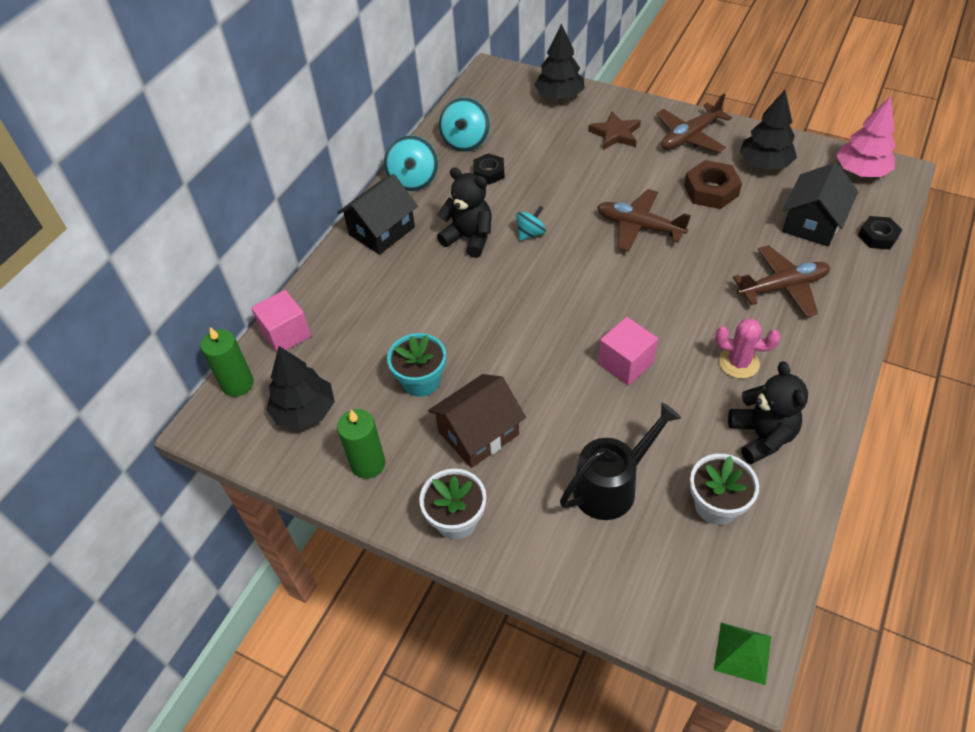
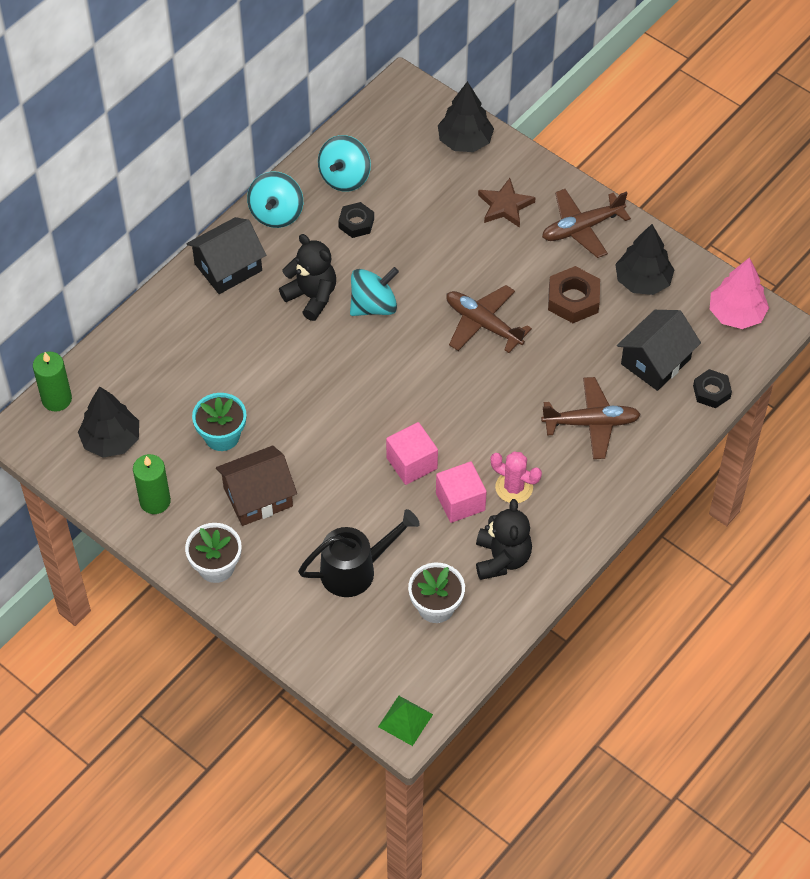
camera: 10 degrees right, 5 degrees up
(286, 334) = (110, 359): pink cube -> pink cube (460, 502)
(530, 233) = (373, 306): turquoise spinning top -> turquoise spinning top, size x1.65

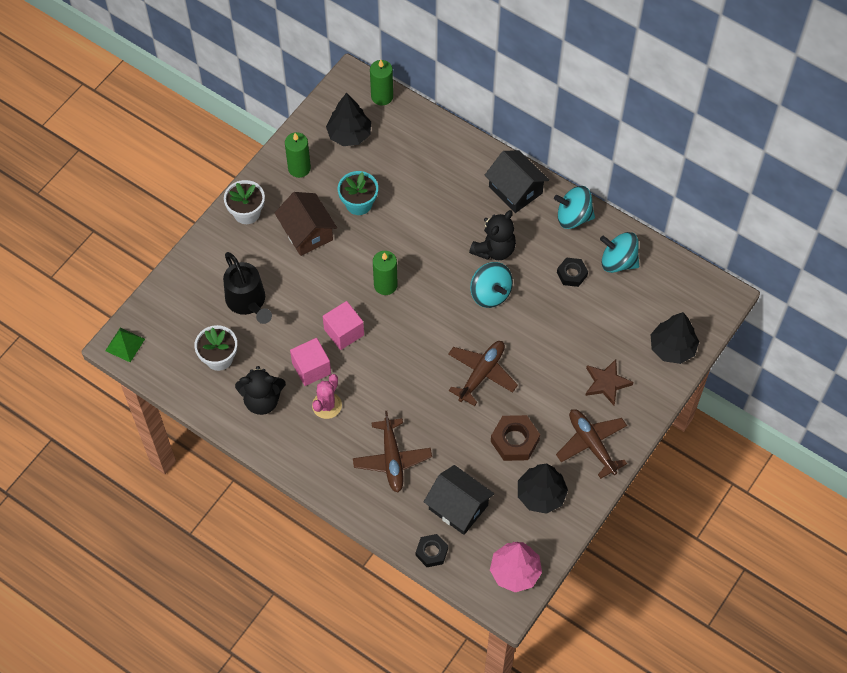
camera: 85 degrees right, 5 degrees up
(348, 414) = (385, 285): none -> green candle

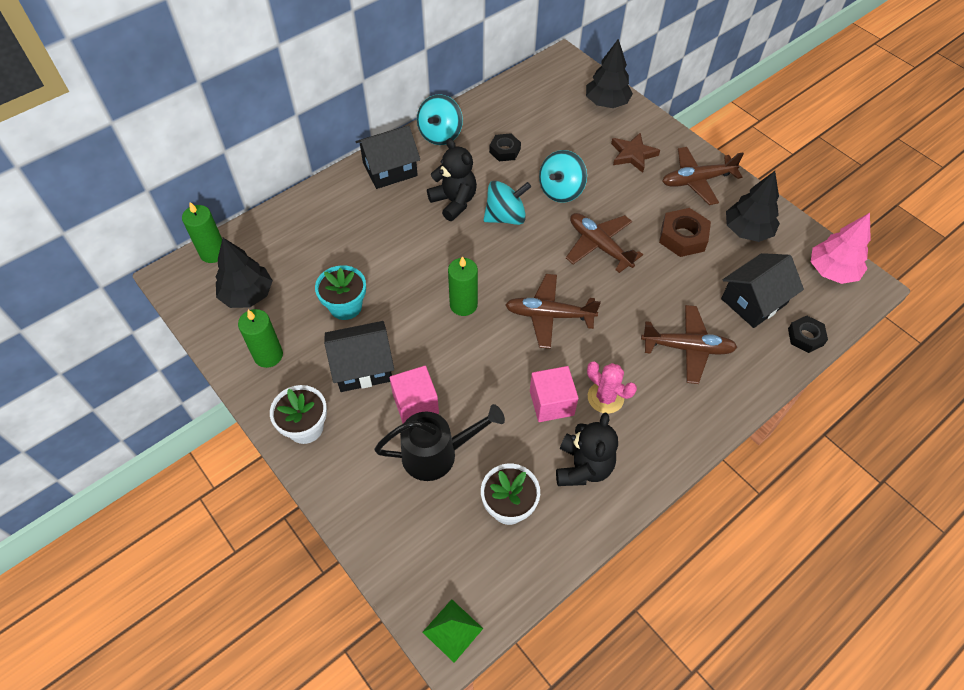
camera: 75 degrees left, 5 degrees down
(307, 232) = (363, 367): brown house -> black house
(344, 332) = (512, 358): pink cube -> pink cube (415, 404)
(394, 349) = (549, 315): none -> brown plane
(618, 262) = (503, 116): turquoise spinning top -> turquoise spinning top (561, 190)

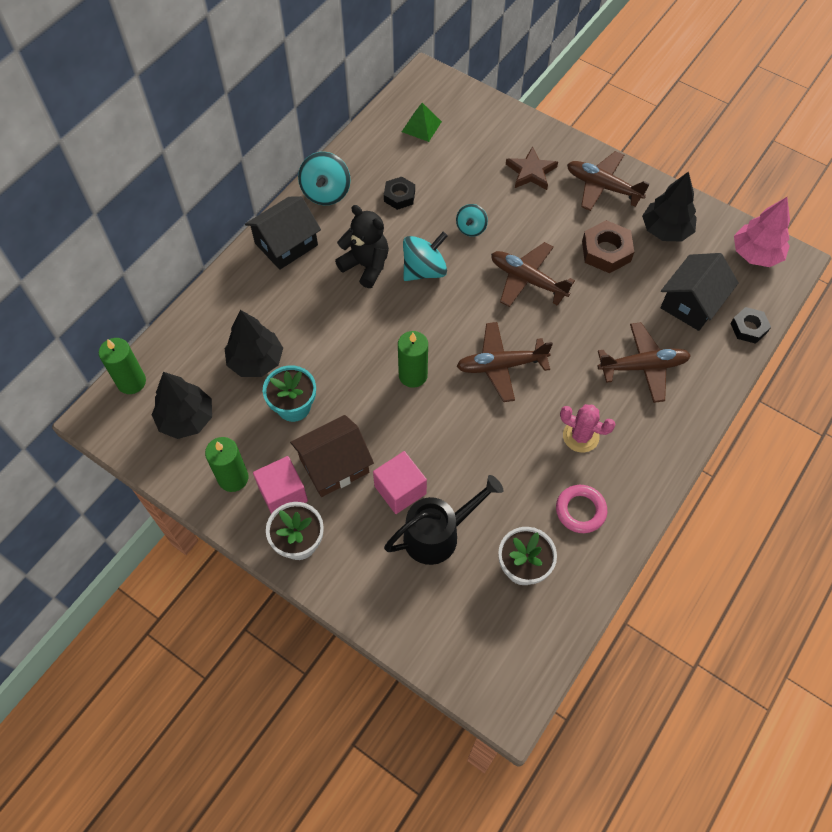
camera: 15 degrees left, 5 degrees up
(363, 367) = (334, 465): black house -> brown house
(452, 630) = (509, 697): green pyramid -> green pyramid (421, 126)
(551, 403) = (531, 455): pink cube -> pink cube (283, 494)
(561, 190) = (471, 228): turquoise spinning top -> turquoise spinning top, size x0.61
(583, 467) = (580, 510): black teddy bear -> pink ring
(606, 102) = (487, 118): black tree -> black tree (256, 361)
(697, 181) = (602, 187): brown plane -> brown plane turned 60 degrees clockwise

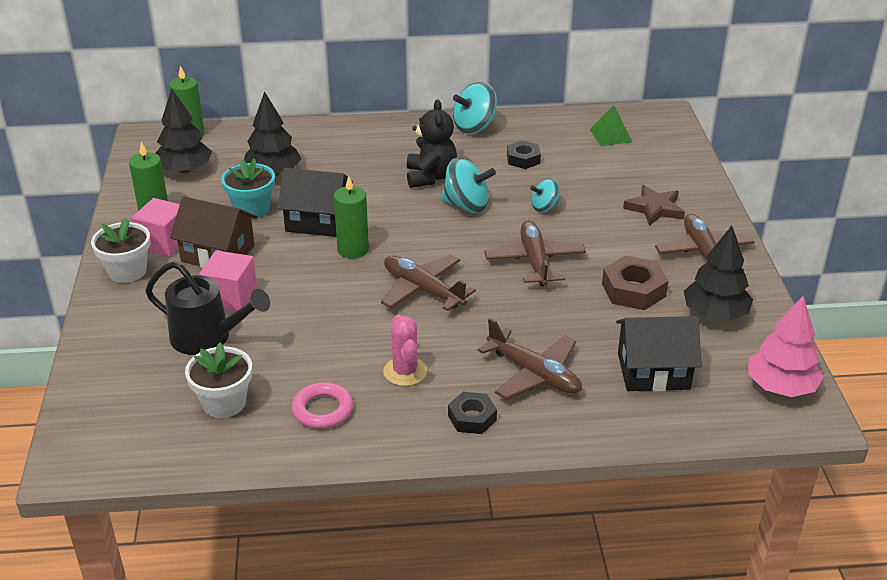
camera: 50 degrees right, 25 degrees down
(286, 244) = (399, 134): black house -> black house (317, 220)
(748, 328) = (680, 425): black nut -> black nut (472, 418)

